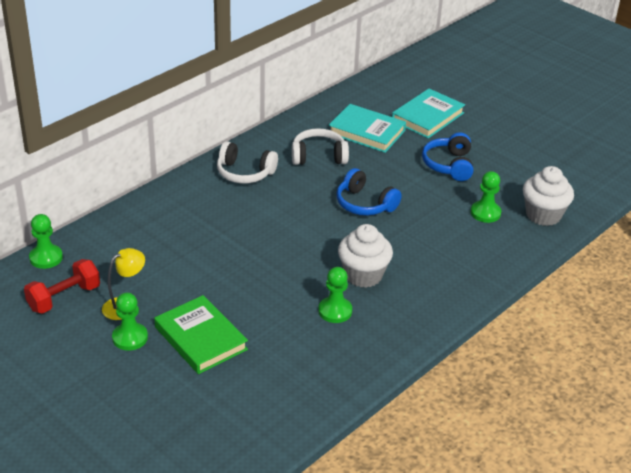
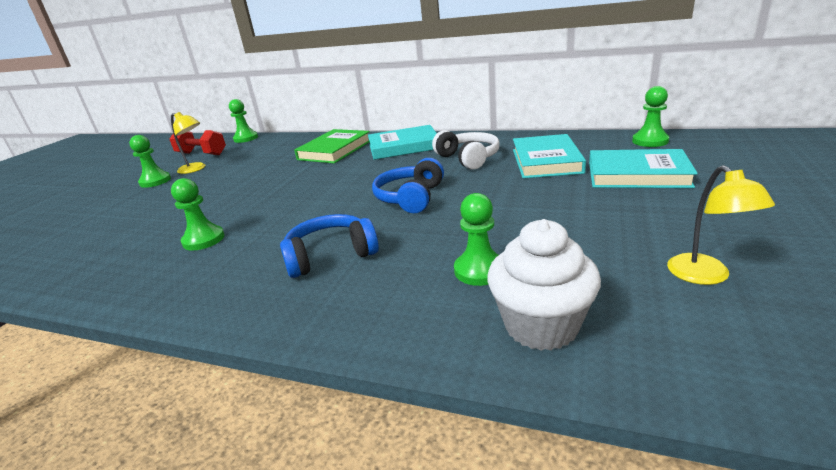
camera: 70 degrees right, 10 degrees down
(200, 338) = (154, 201): green book -> green book (334, 150)
(244, 173) = (404, 147): white headphones -> turquoise book
(363, 275) = (275, 234): white cupcake -> none
(382, 84) = (650, 141): none -> green pawn
(449, 165) = (557, 214): blue headphones -> blue headphones (330, 255)
(542, 160) = (705, 276): none -> yellow lamp

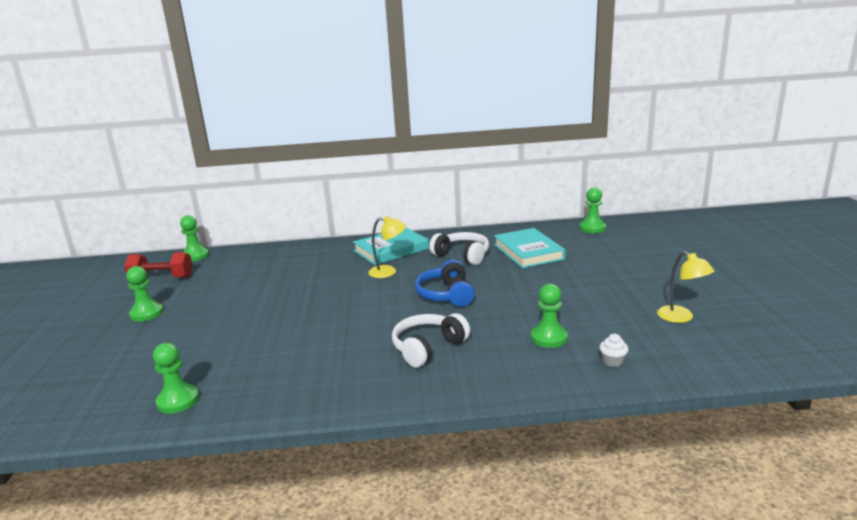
camera: 25 degrees left, 5 degrees down
(196, 169) = (180, 295): yellow lamp -> yellow lamp (388, 272)
(203, 240) = (292, 356): green pawn -> green pawn (178, 400)
(330, 255) = (428, 348): blue headphones -> white headphones
(334, 150) = (322, 259): green book -> none
(541, 326) = (612, 361): white cupcake -> white cupcake, size x0.43
(637, 174) = (601, 256): turquoise book -> none

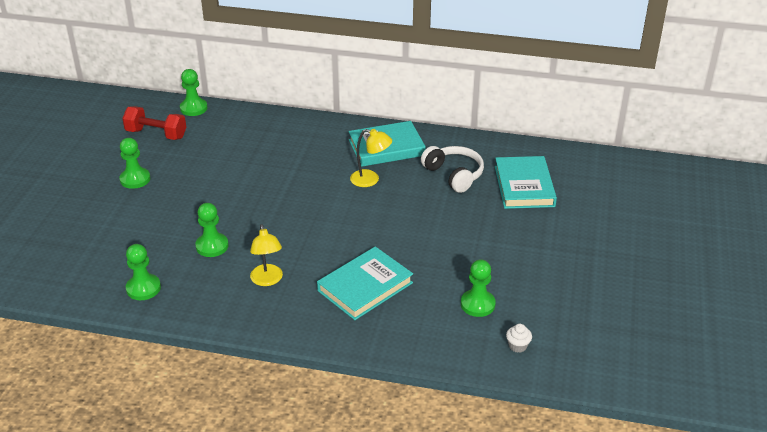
camera: 15 degrees right, 15 degrees up
(428, 348) = (365, 287): white headphones -> turquoise book
(446, 295) = (411, 226): blue headphones -> none
(592, 228) = (614, 166): green pawn -> green pawn (212, 246)
(681, 317) = (616, 314): yellow lamp -> yellow lamp (267, 280)

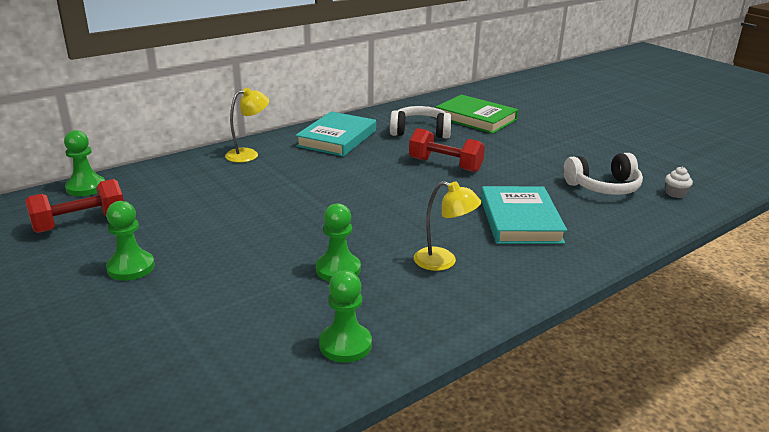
camera: 50 degrees left, 10 degrees down
(370, 180) = (369, 160): yellow lamp -> yellow lamp (248, 154)
(410, 214) = (445, 165): none -> red dumbbell
(477, 304) = (603, 187): green pawn -> white headphones
(524, 186) = (476, 118): turquoise book -> green book

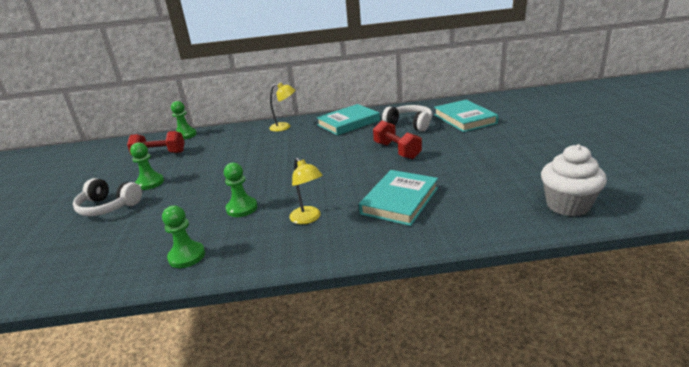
camera: 35 degrees right, 0 degrees up
(476, 118) = (465, 119): green book -> turquoise book
(603, 187) = (504, 188): white headphones -> white headphones (108, 207)
(675, 194) = (567, 205): white cupcake -> white cupcake, size x2.34

